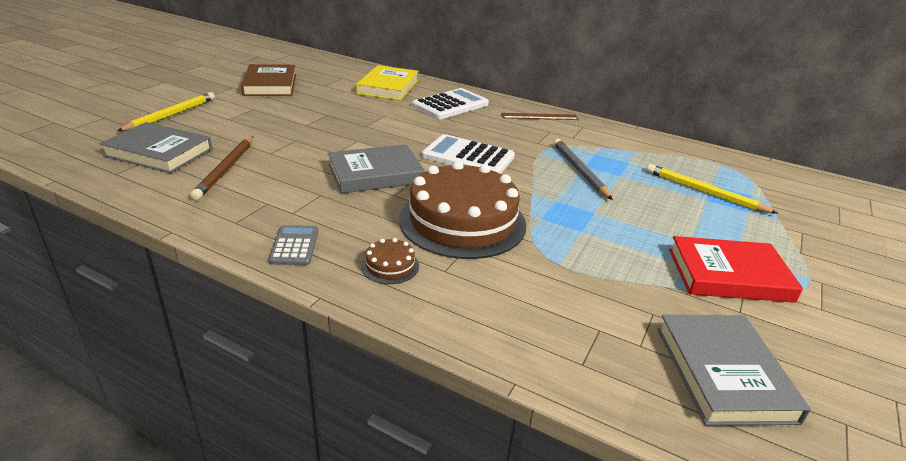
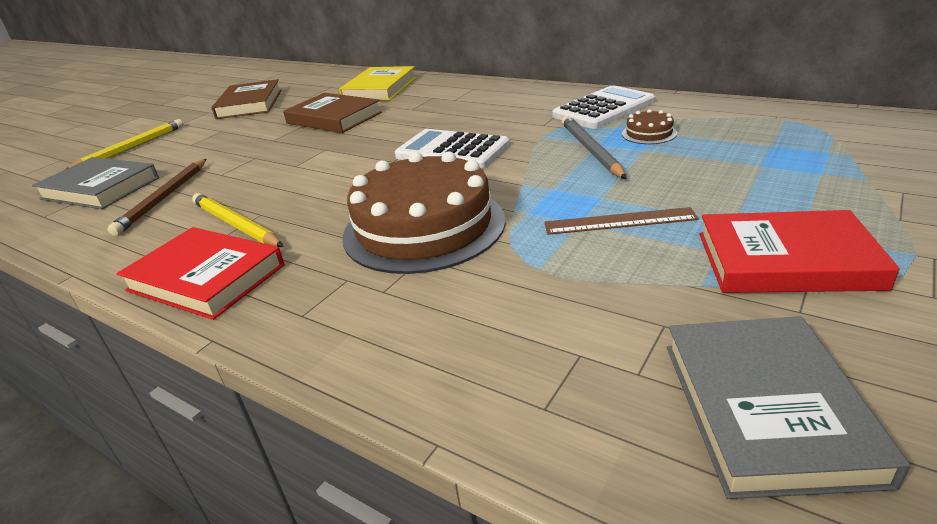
camera: 10 degrees right, 0 degrees up
(294, 246) = (206, 277): grey calculator -> red book
(355, 111) = (334, 118): none -> brown book
(375, 174) = (334, 183): grey book -> none
(390, 266) = (314, 291): brown cake -> brown cake (649, 133)
(450, 105) = (446, 98): white calculator -> white calculator (603, 109)
(539, 117) = (552, 96): brown ruler -> brown ruler (619, 221)
(704, 192) = (759, 156): yellow pencil -> yellow pencil (236, 224)

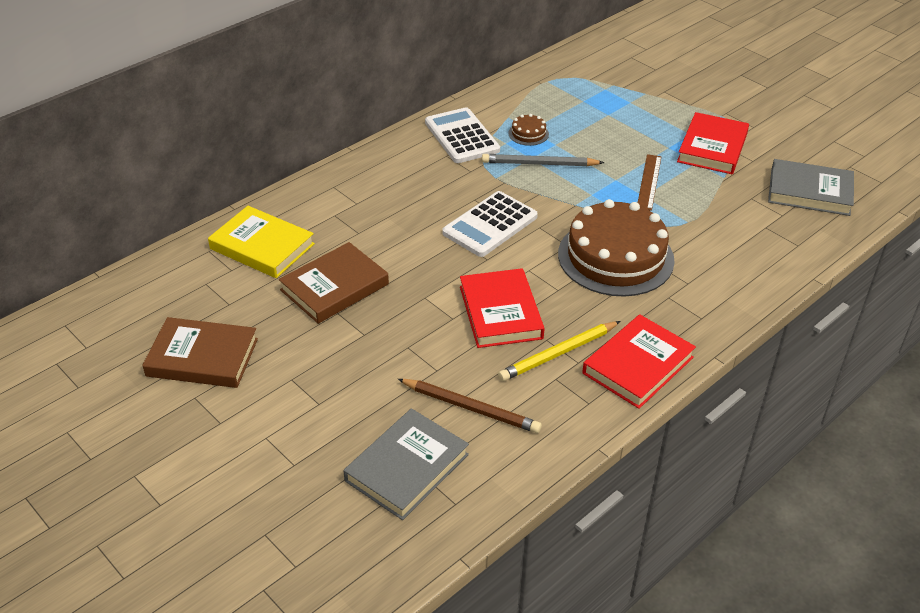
camera: 80 degrees left, 10 degrees up
(131, 148) = (283, 461): yellow pencil -> none
(305, 183) = (500, 312): none -> red book

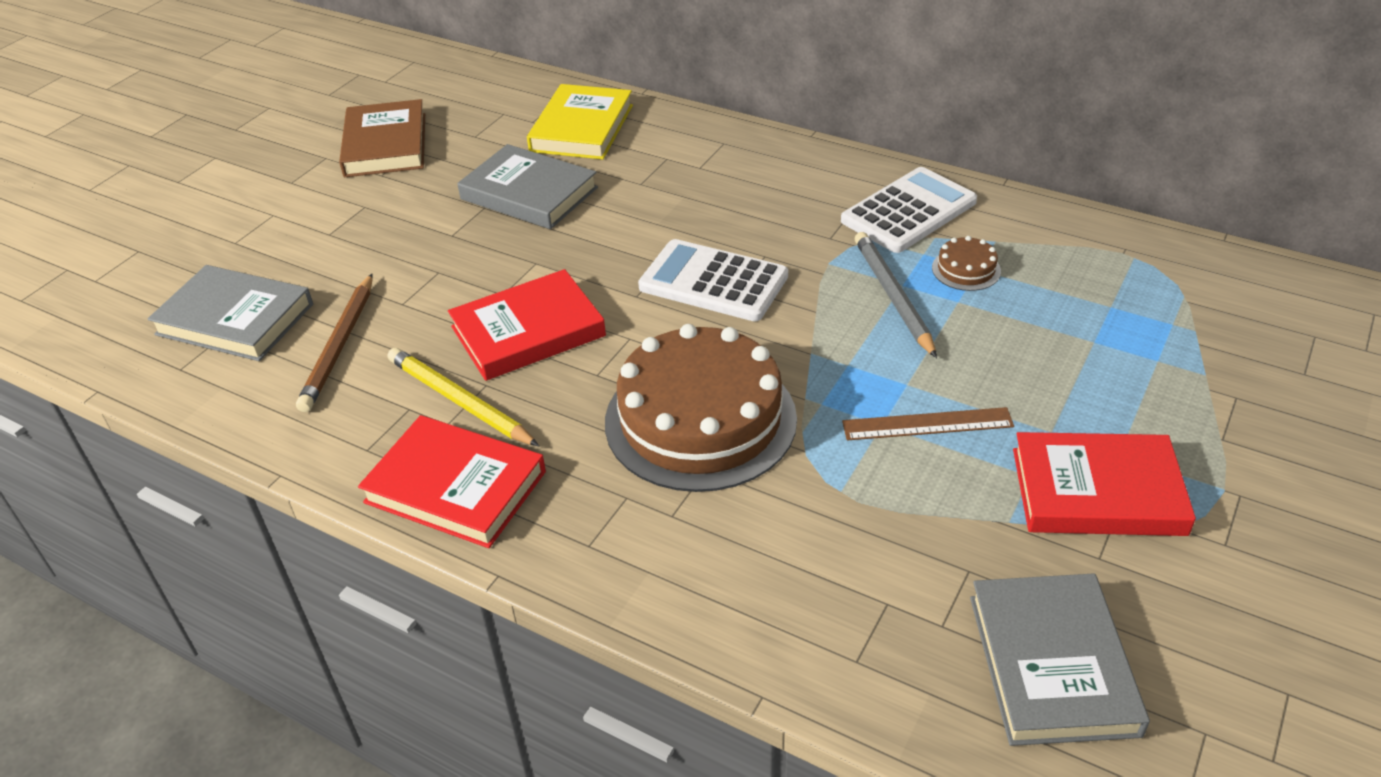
camera: 75 degrees right, 0 degrees up
(334, 287) = (529, 193): brown book -> grey book

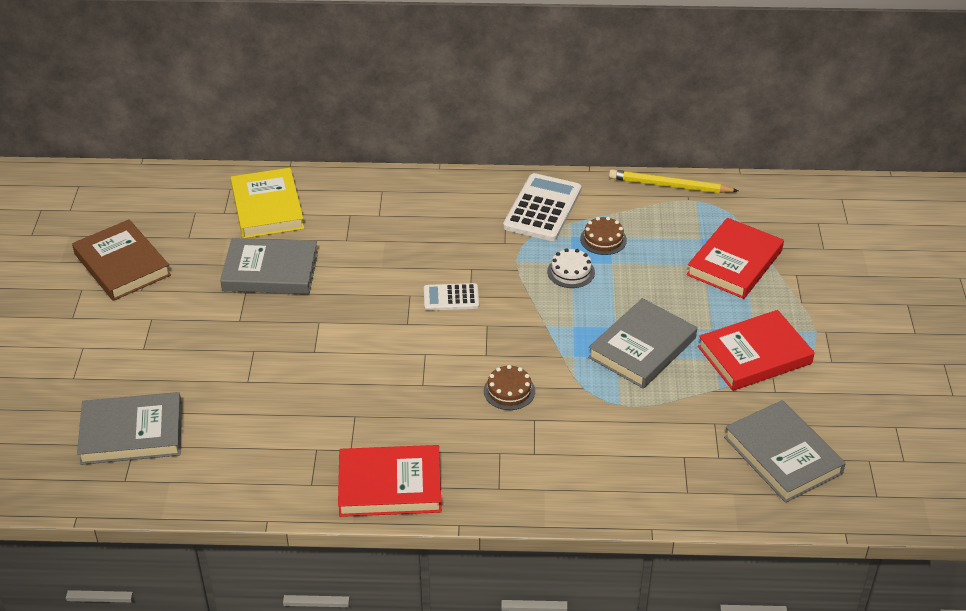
camera: 30 degrees left, 0 degrees up
(339, 345) = (229, 425): brown pencil -> none
(459, 401) = (346, 432): yellow pencil -> yellow pencil (669, 185)
(528, 331) = (353, 371): red book -> red book (734, 263)
(700, 420) = (509, 391): brown cake -> brown cake, size x0.40
(713, 282) = (451, 298): white calculator -> white calculator, size x0.57
(893, 296) = (571, 272): grey pencil -> white cake
(927, 424) = (642, 348): brown ruler -> grey book

